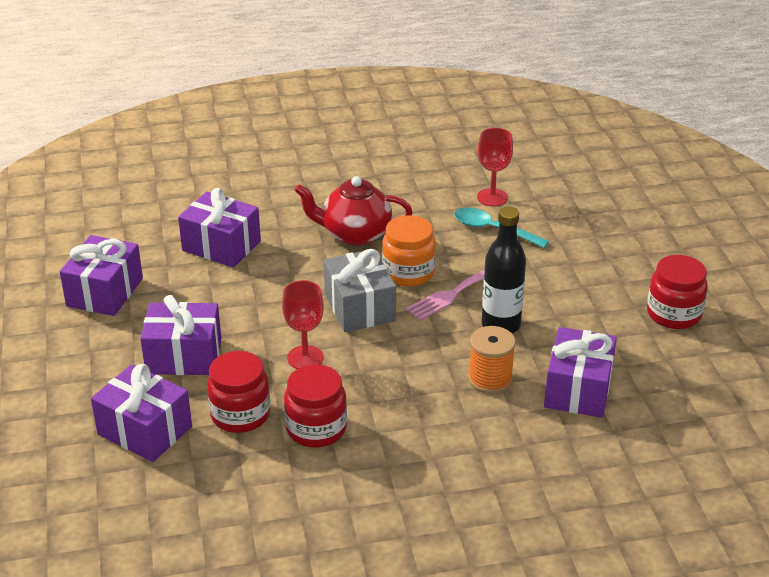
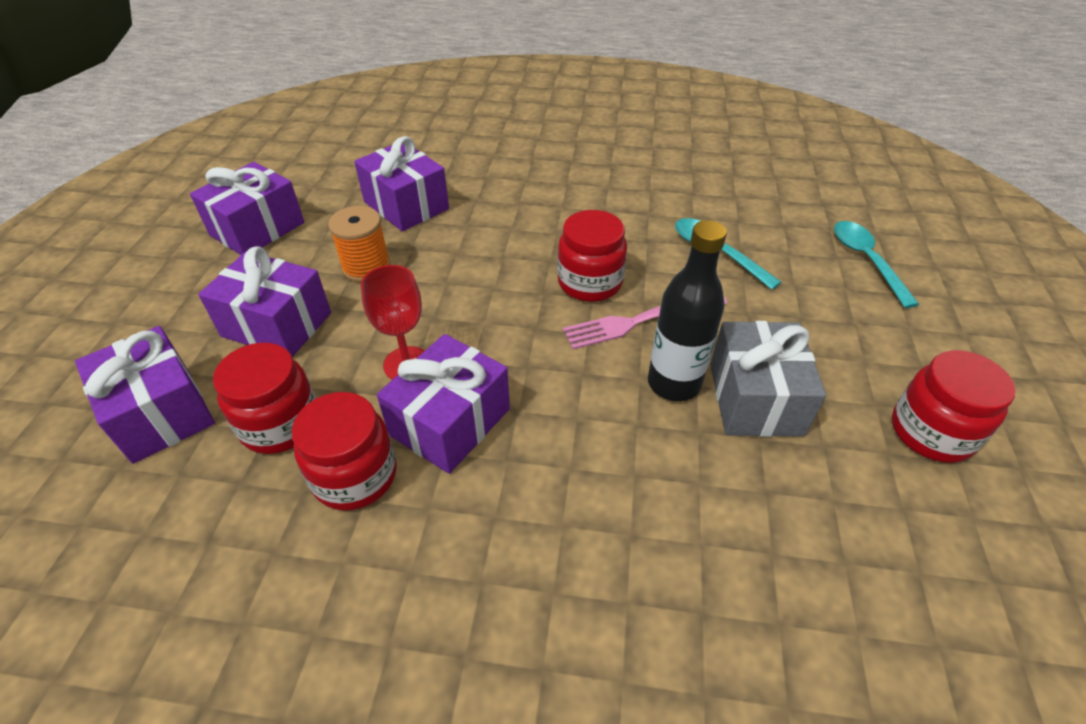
camera: 20 degrees right, 10 degrees up
(355, 234) = (553, 223): red teapot -> none
(360, 307) = (509, 313): grey gift -> grey gift (755, 398)
(408, 273) = (590, 283): orange jar -> red jar
(490, 379) = (624, 466): orange spool -> orange spool (366, 267)
(492, 197) = (731, 214): red goblet -> none
(578, 389) = (746, 522): purple gift -> purple gift (450, 422)
(604, 212) = (866, 261): none -> turquoise spoon

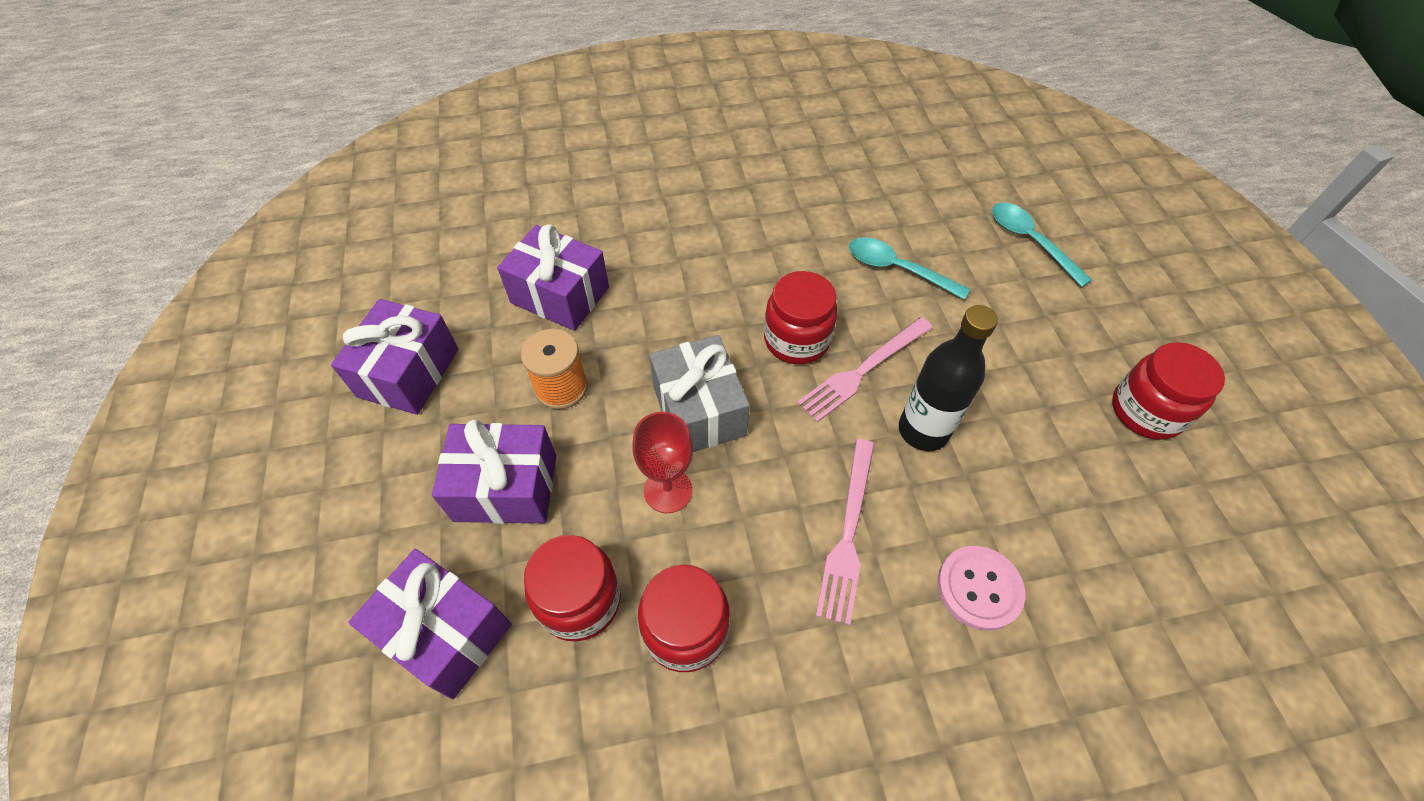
camera: 20 degrees left, 10 degrees up
(450, 422) = (744, 540): purple gift -> none
(551, 446) = (848, 533): none -> pink fork
(660, 535) = (979, 588): none -> pink button
(755, 398) = (997, 424): grey gift -> grey gift (699, 410)

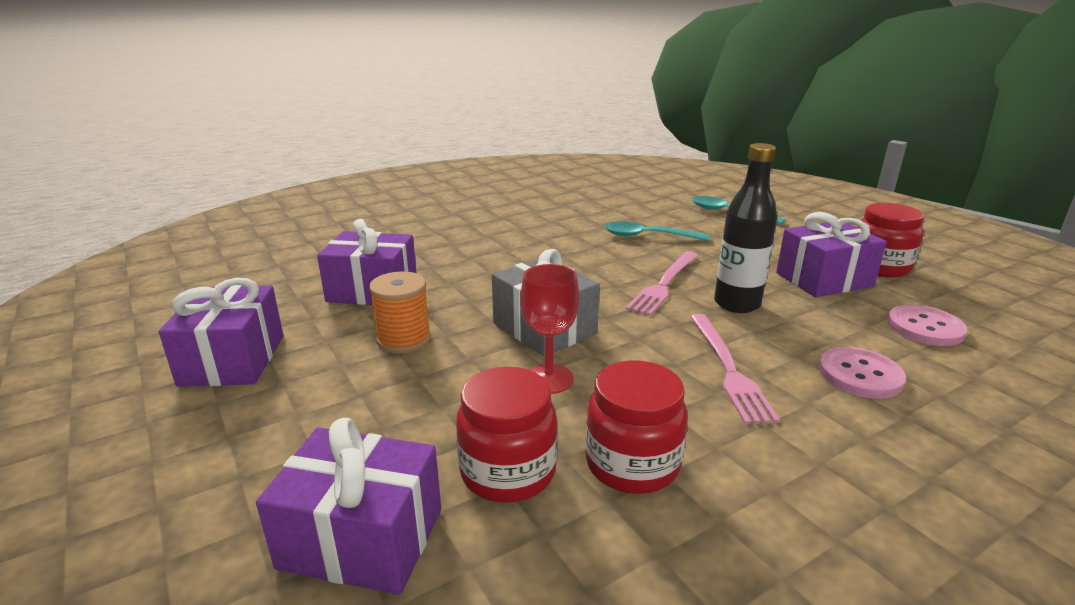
camera: 20 degrees left, 30 degrees down
(506, 487) = (380, 412): purple gift -> purple gift (824, 279)
(796, 340) = (599, 279): red jar -> none
(1113, 538) = (925, 328): none -> pink button

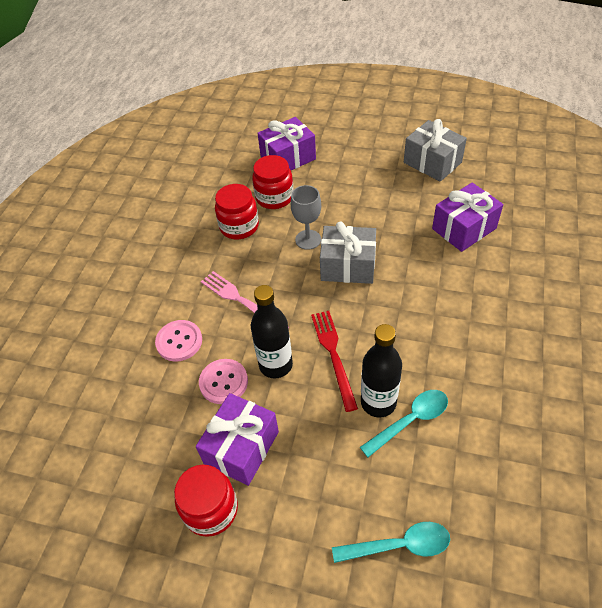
camera: 140 degrees right, 25 degrees up
(233, 360) = (432, 162): purple gift -> grey gift
(404, 339) = (393, 215): orange spool -> none
(549, 379) = (308, 239): red goblet -> grey goblet
(661, 250) = (378, 402): none -> black bottle
(664, 284) = (333, 355): pink fork -> red fork
(925, 328) = (157, 422): pink button -> pink button (223, 382)

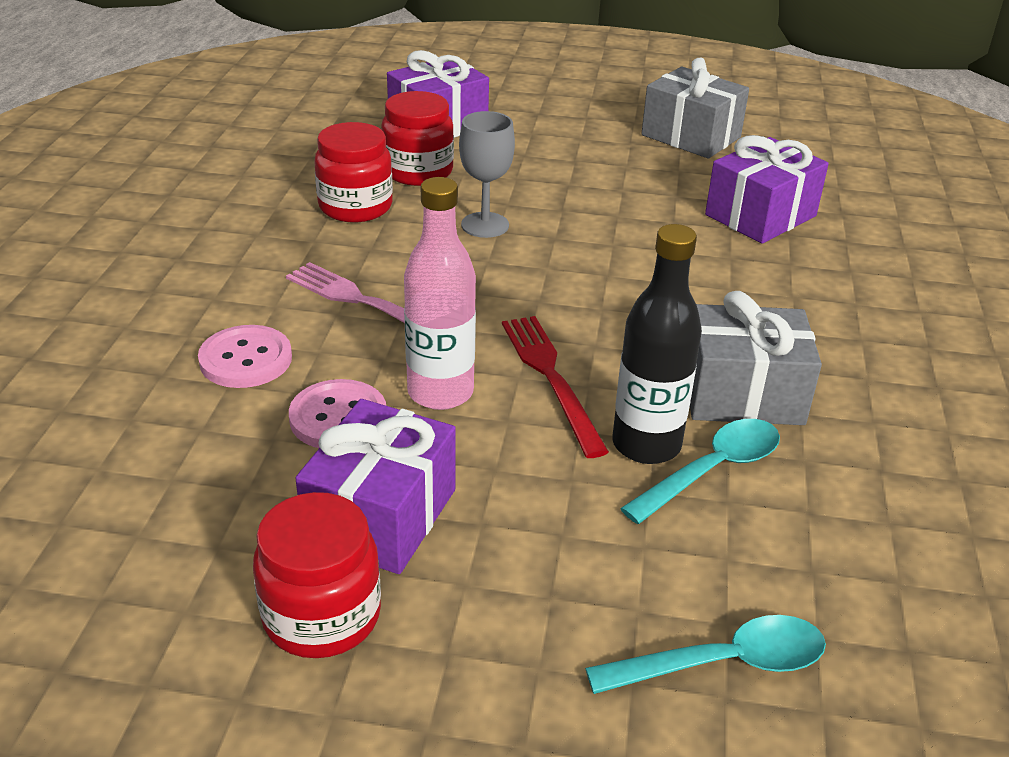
camera: 10 degrees left, 15 degrees down
(276, 365) = (440, 392): black bottle -> pink bottle
(348, 266) = (562, 259): grey gift -> grey gift (742, 394)

